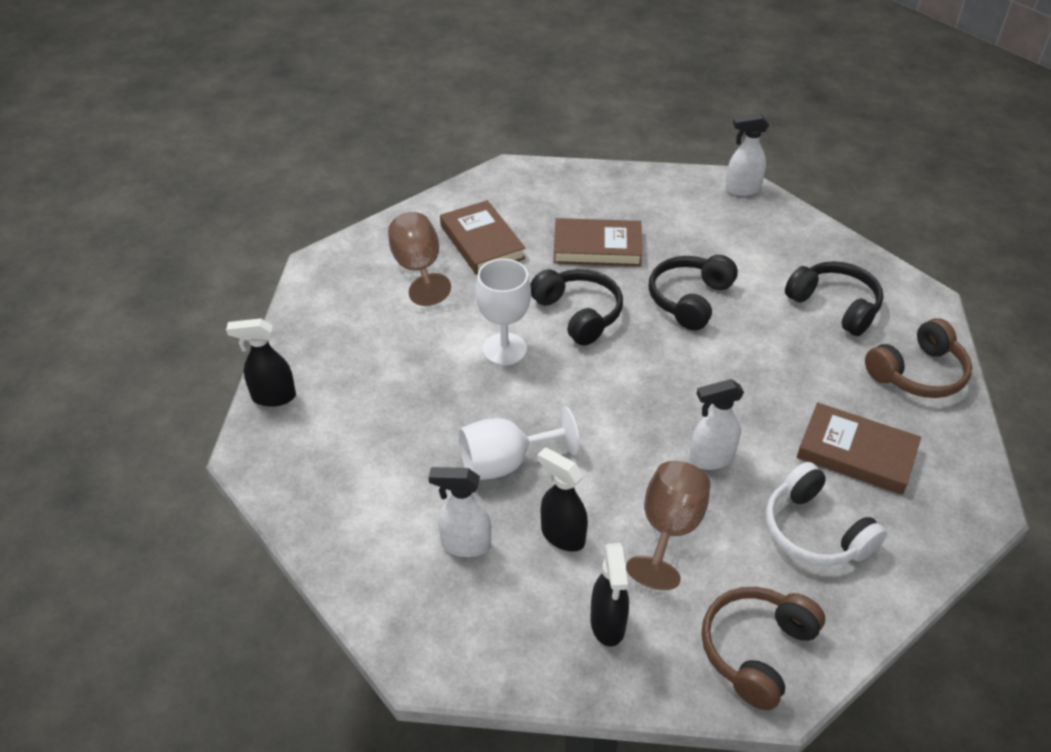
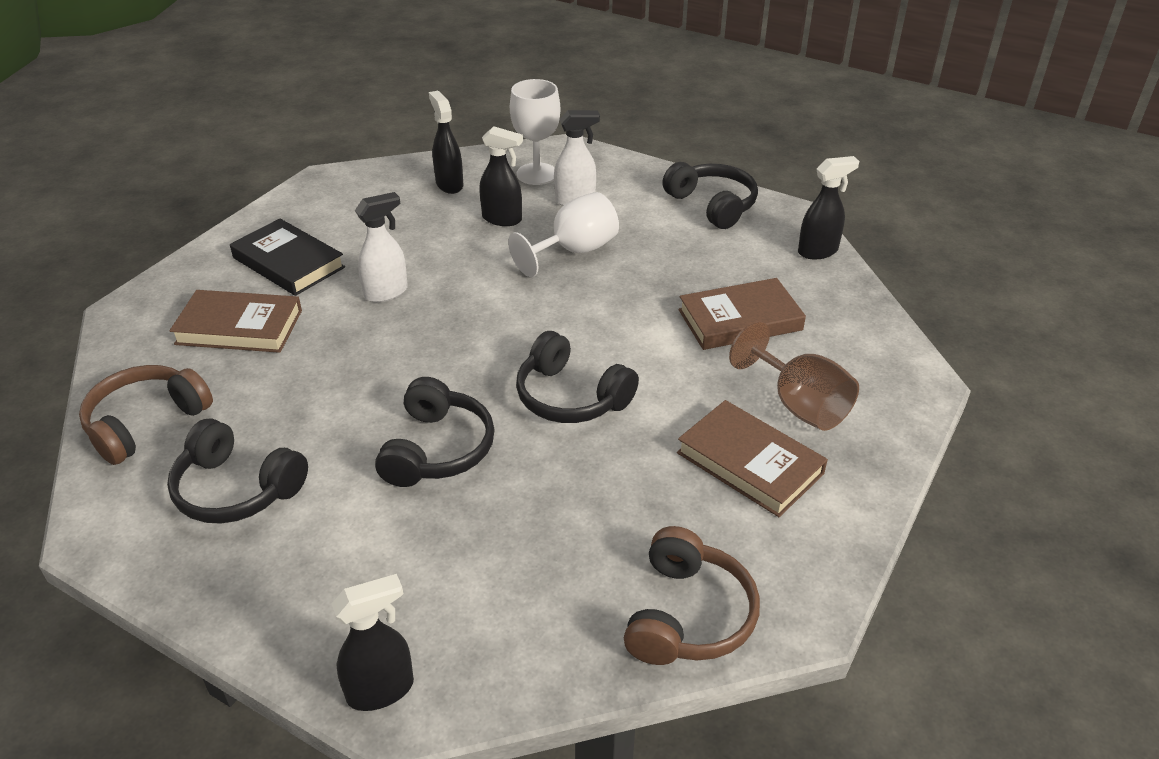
camera: 160 degrees right, 5 degrees down
(320, 490) = (712, 205): none -> black headphones
(504, 349) = (633, 339): white goblet -> white goblet (537, 174)
(597, 247) = (588, 497): brown book -> brown book (740, 320)
(669, 530) = (415, 239): brown goblet -> none
(742, 189) = (381, 690): white spray bottle -> black spray bottle
(756, 650) = (338, 193): brown headphones -> brown headphones (688, 615)
(814, 531) = (288, 262): white headphones -> black book

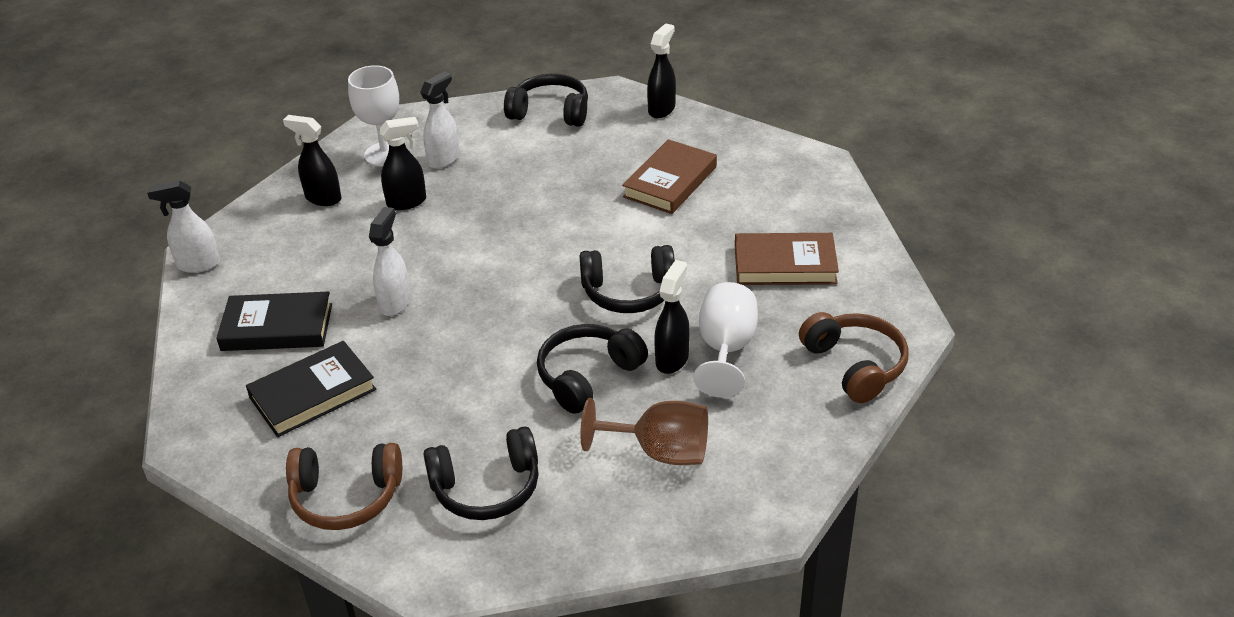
camera: 40 degrees left, 0 degrees up
(146, 423) = (346, 497): brown headphones -> brown headphones turned 90 degrees counterclockwise
(239, 327) = (313, 394): brown book -> black book
(307, 188) = (198, 265): none -> white spray bottle
(381, 690) = (747, 518): black spray bottle -> black spray bottle (672, 359)
(437, 449) = (588, 376): black headphones -> black headphones turned 105 degrees counterclockwise
(574, 251) = (496, 196): white goblet -> white goblet (725, 350)
(798, 404) = (769, 214): brown goblet -> brown goblet (660, 452)

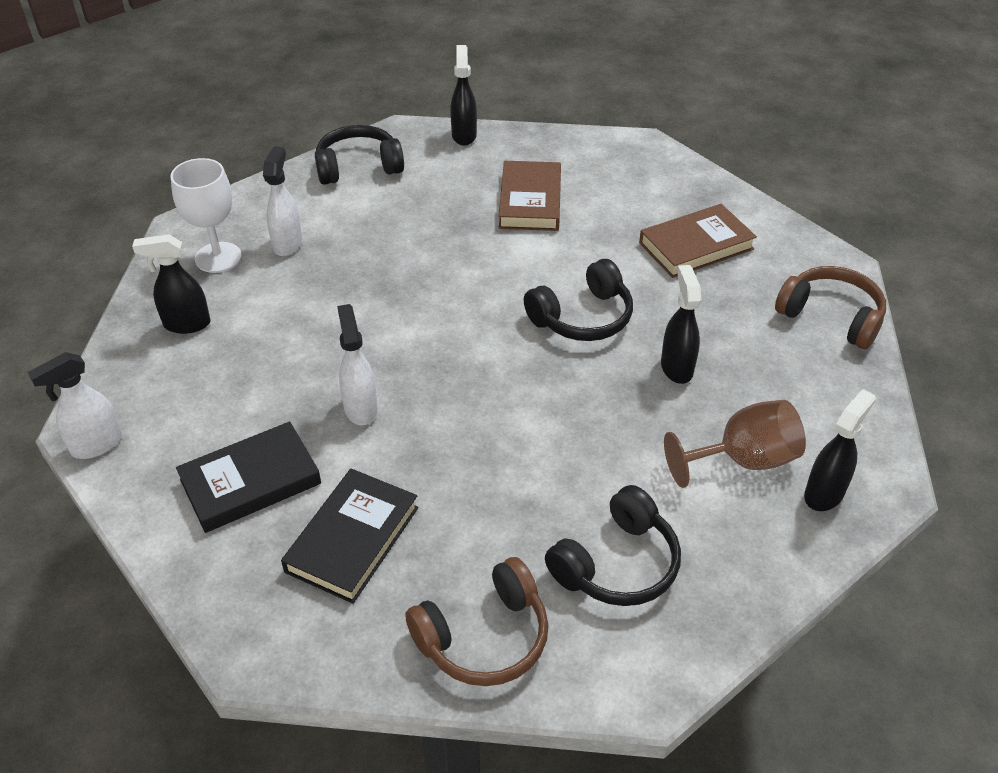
camera: 30 degrees left, 5 degrees up
(407, 202) = (285, 299): black spray bottle -> black spray bottle (824, 493)
(588, 376) = (615, 413): black headphones -> none
(725, 350) = (714, 341): white goblet -> none

